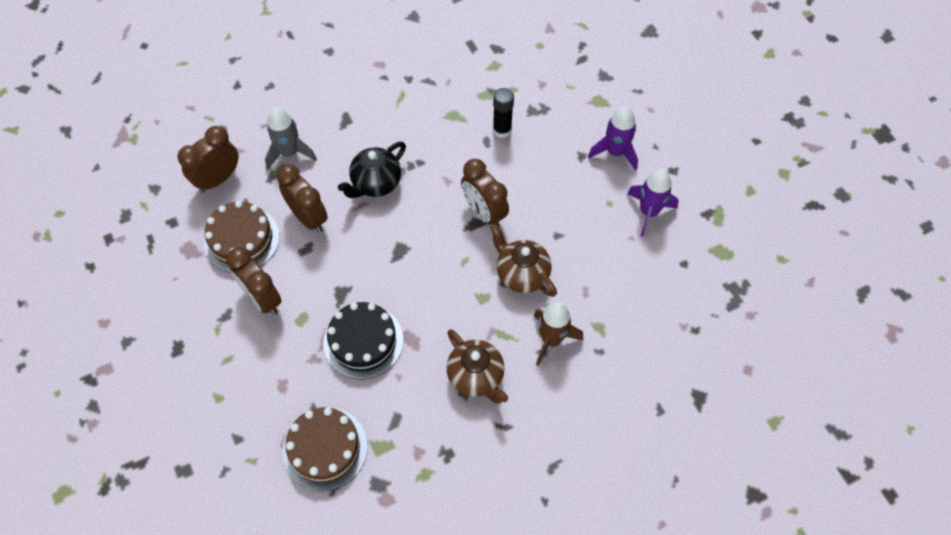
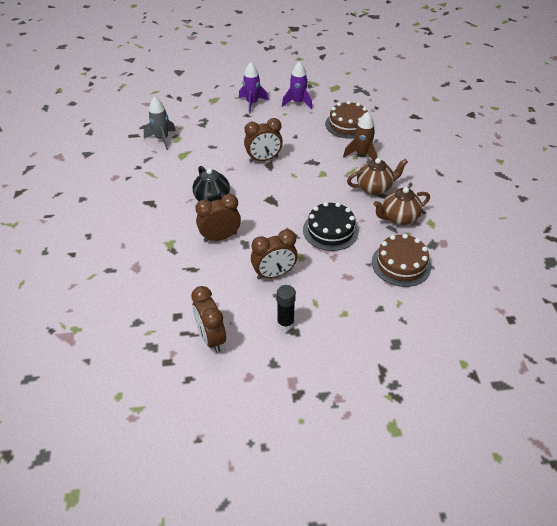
camera: 70 degrees left, 15 degrees down
(218, 179) = (154, 280): brown clock -> brown clock (211, 338)
(241, 239) = (218, 276): brown cake -> brown cake (348, 124)
(289, 153) = (158, 236): grey rocket -> grey rocket (162, 139)
(502, 130) = (208, 138): black glue stick -> black glue stick (285, 323)
(521, 274) = (314, 155): brown teapot -> brown teapot (398, 218)

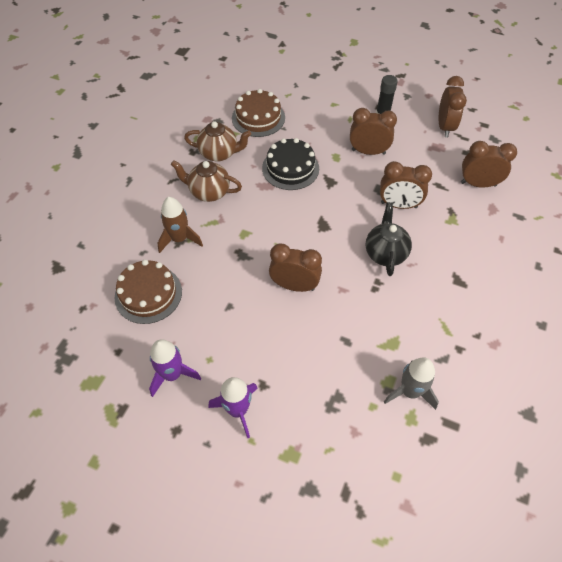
camera: 150 degrees left, 10 degrees up
(155, 285) = (478, 184): none -> brown clock

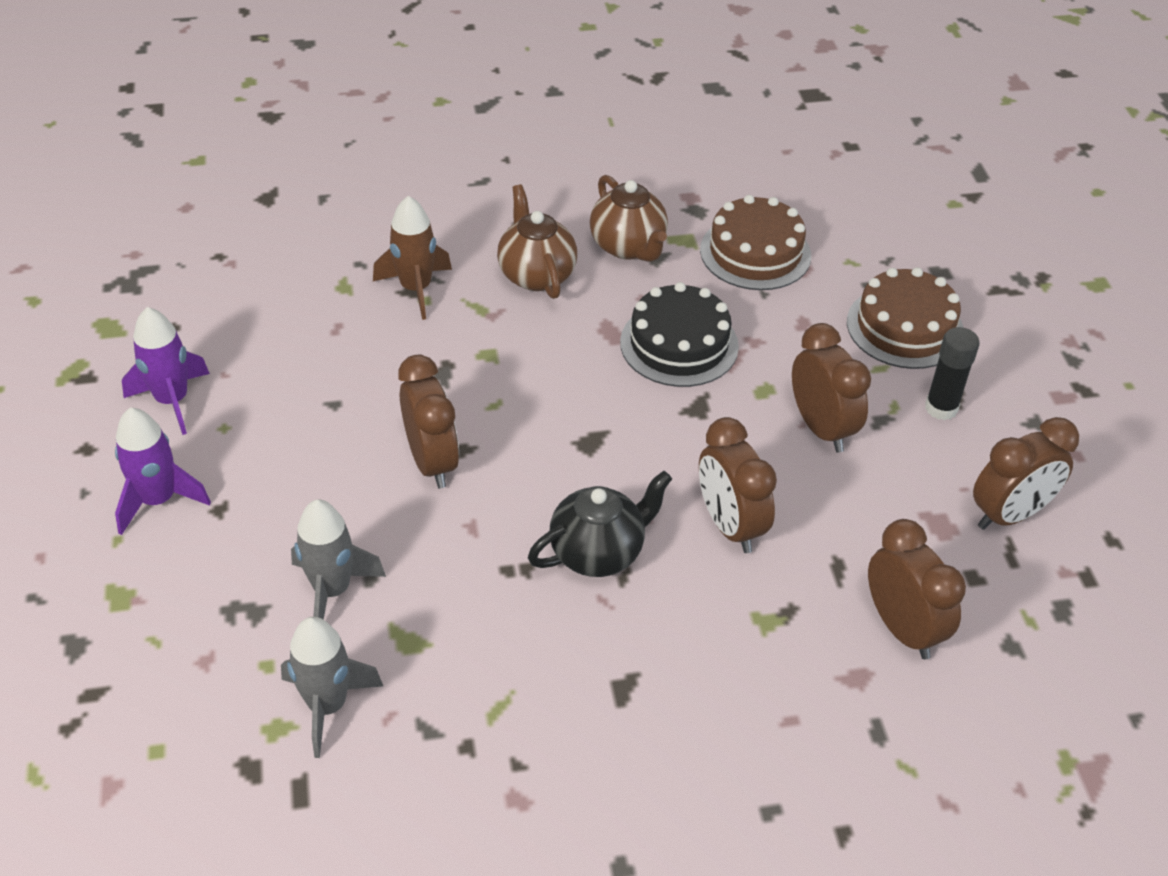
camera: 55 degrees right, 10 degrees down
(148, 294) = (290, 307): brown cake -> brown cake (905, 327)
(345, 359) = (332, 590): none -> grey rocket

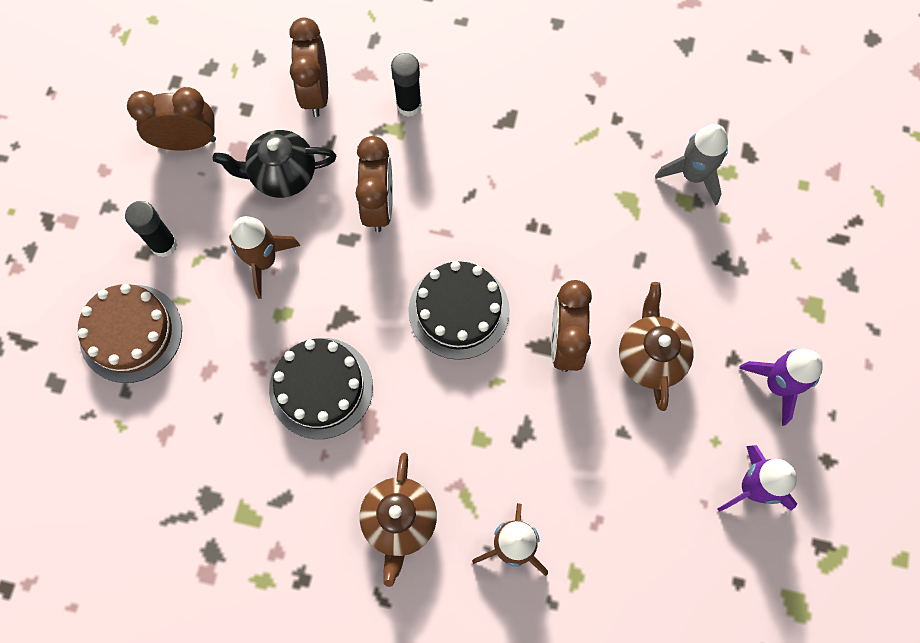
camera: 155 degrees left, 25 degrees up
(332, 590) = (668, 257): grey rocket -> none
(571, 453) = (459, 310): none -> black cake
(598, 552) = (478, 219): black teapot -> black teapot (282, 175)
(628, 247) = (300, 525): brown teapot -> brown teapot (650, 357)
(755, 252) = (194, 471): brown cake -> none
(769, 657) = (409, 105): none -> black glue stick
(821, 428) = (264, 261): brown clock -> brown rocket

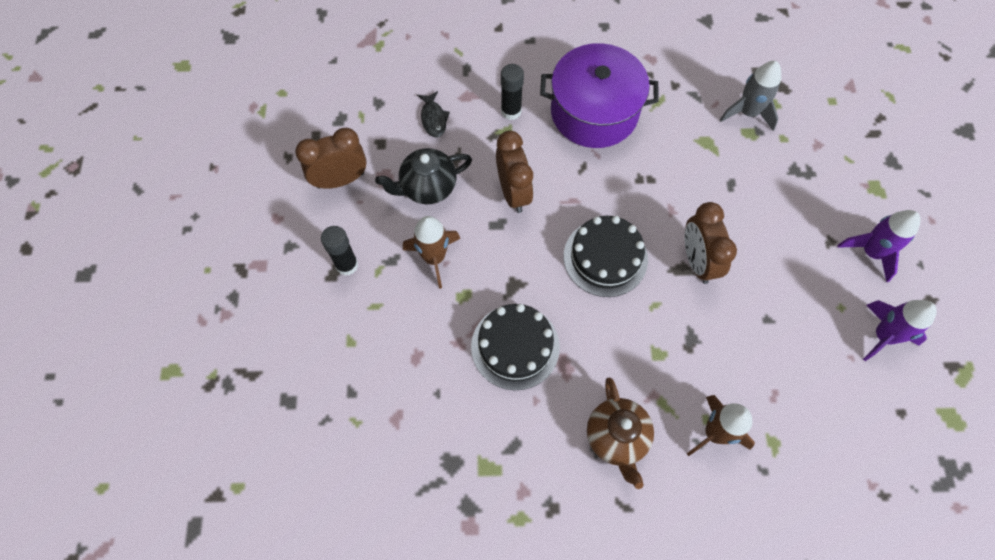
camera: 15 degrees left, 5 degrees down
(131, 333) = (341, 343): brown cake -> none
(316, 93) = (433, 118): brown clock -> black fish
(507, 130) = (594, 112): none -> purple pot
(650, 357) = (767, 256): brown teapot -> none

